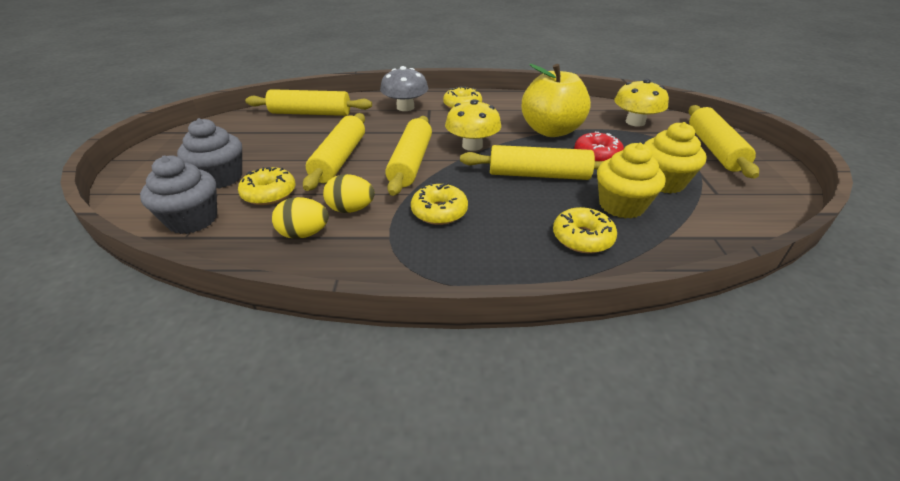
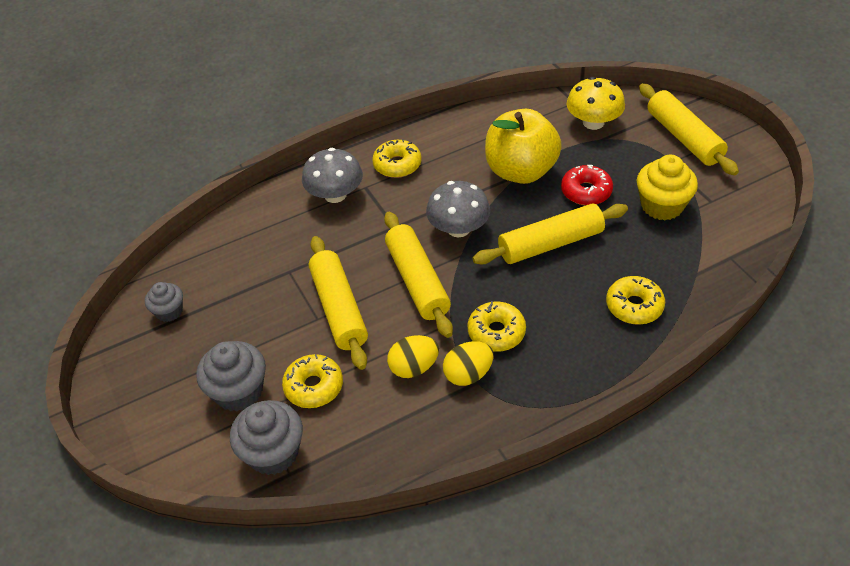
camera: 25 degrees left, 10 degrees up
(239, 127) = (169, 311): none -> grey cupcake
(304, 234) = (398, 415): yellow egg -> yellow egg (468, 374)
(310, 113) = (231, 251): yellow rolling pin -> none
(472, 145) = (458, 228): yellow mushroom -> grey mushroom
(621, 205) = (643, 252): yellow cupcake -> none

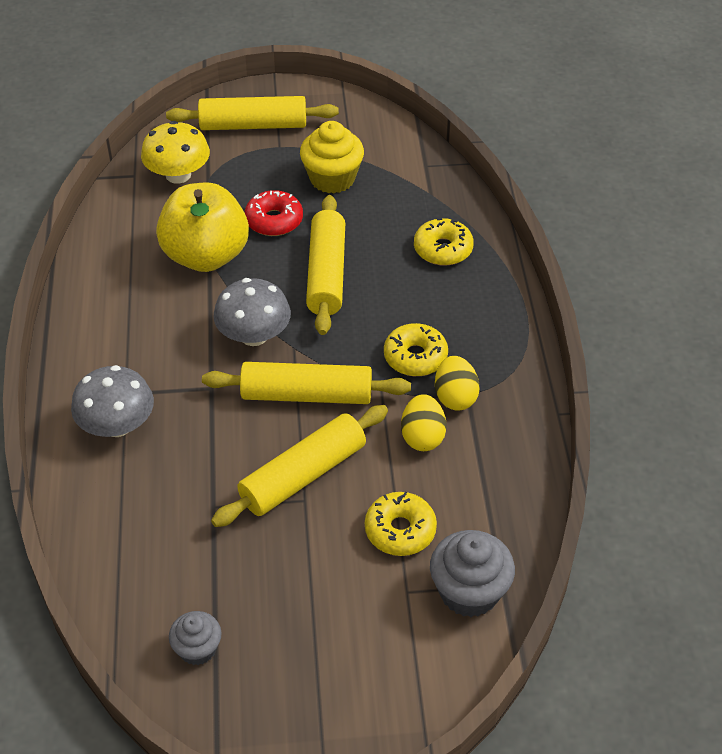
camera: 70 degrees left, 0 degrees up
(239, 391) = (368, 603): grey cupcake -> none
(339, 309) = (303, 475): yellow rolling pin -> yellow rolling pin turned 45 degrees counterclockwise
(397, 165) = (112, 352): yellow donut -> none

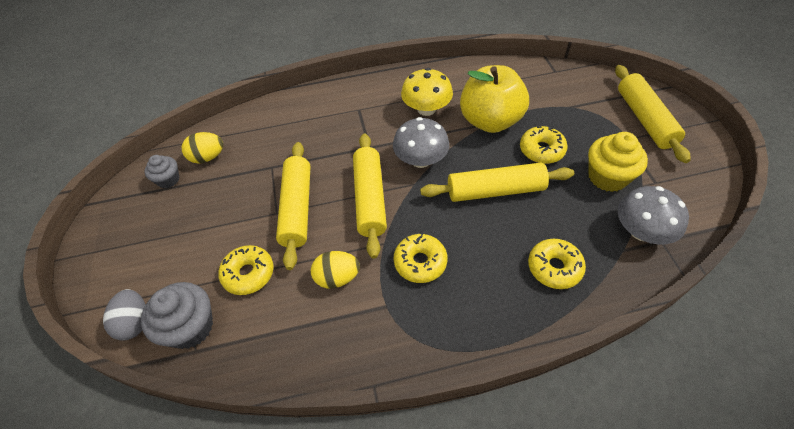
camera: 85 degrees right, 5 degrees up
(117, 425) = (333, 111): grey mushroom -> grey mushroom (641, 231)
(178, 175) = (566, 91): yellow mushroom -> yellow mushroom (426, 109)
(274, 220) = (541, 150): red donut -> yellow donut
(303, 475) = (297, 208): yellow rolling pin -> yellow rolling pin turned 45 degrees clockwise
(453, 659) = (135, 322): none -> grey egg
(455, 397) = (381, 297): yellow egg -> yellow egg (208, 157)

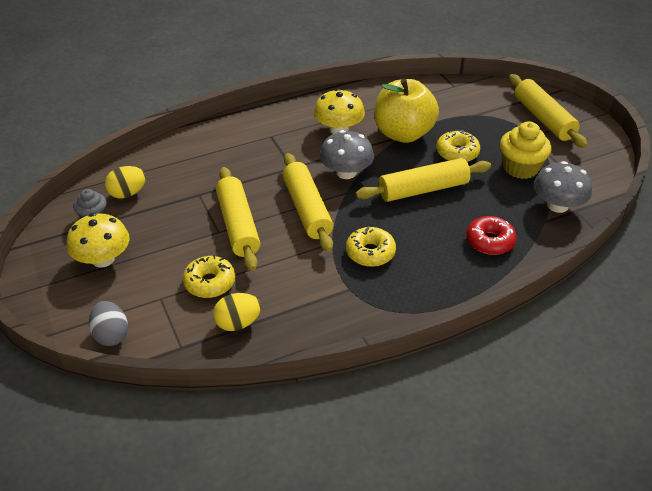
camera: 15 degrees left, 10 degrees down
(160, 229) = (103, 259): none -> yellow mushroom
(190, 327) = (169, 330): grey cupcake -> none
(337, 278) = (297, 274): yellow egg -> yellow egg (238, 323)
(554, 268) = (490, 241): yellow donut -> red donut

